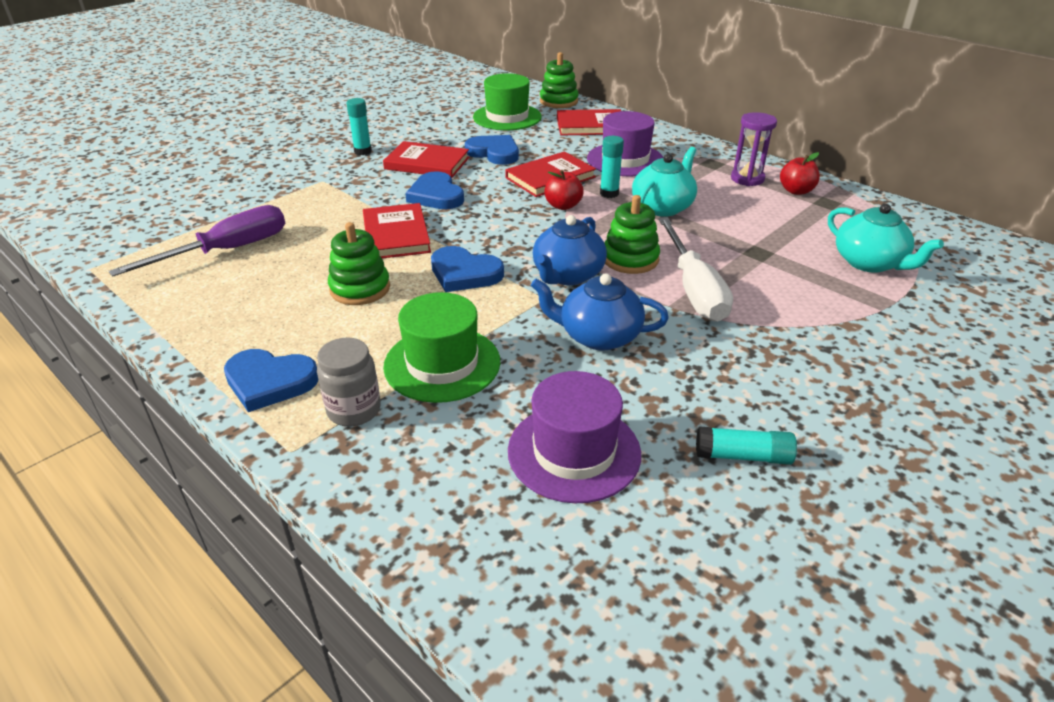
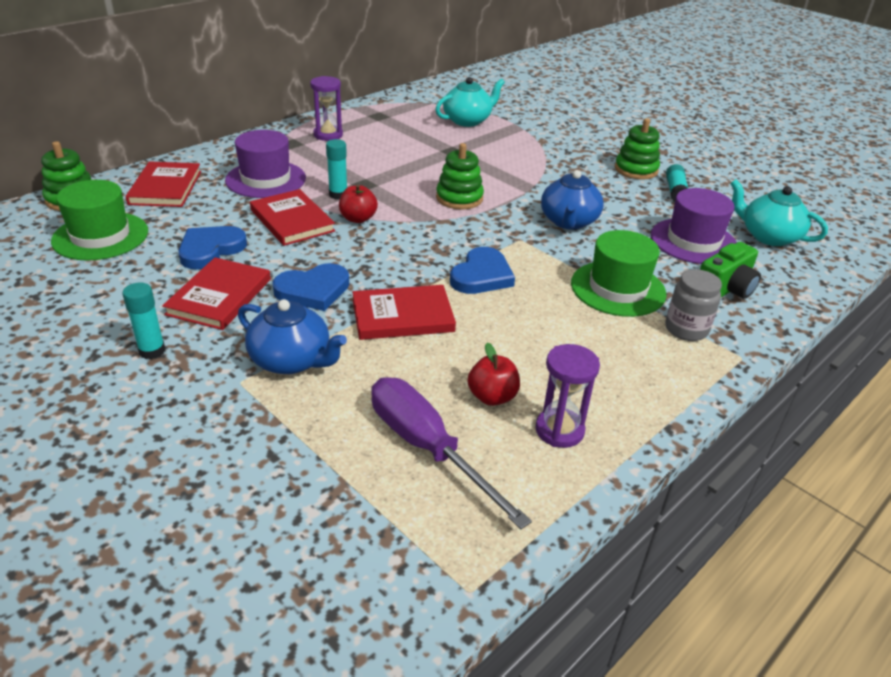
camera: 90 degrees left, 0 degrees up
(221, 310) = (559, 430): none -> purple hourglass
(269, 382) = (666, 378): blue heart -> none
(360, 288) = (511, 335): green stacking toy -> green stacking toy (636, 170)
(441, 463) = (725, 290): none -> green camera
(567, 275) = (484, 226): blue teapot -> blue teapot (291, 360)
(662, 207) = (372, 175): turquoise teapot -> turquoise teapot (768, 236)
(693, 289) = (503, 180): white screwdriver -> none
(796, 191) = (356, 122): red apple -> red apple (492, 397)

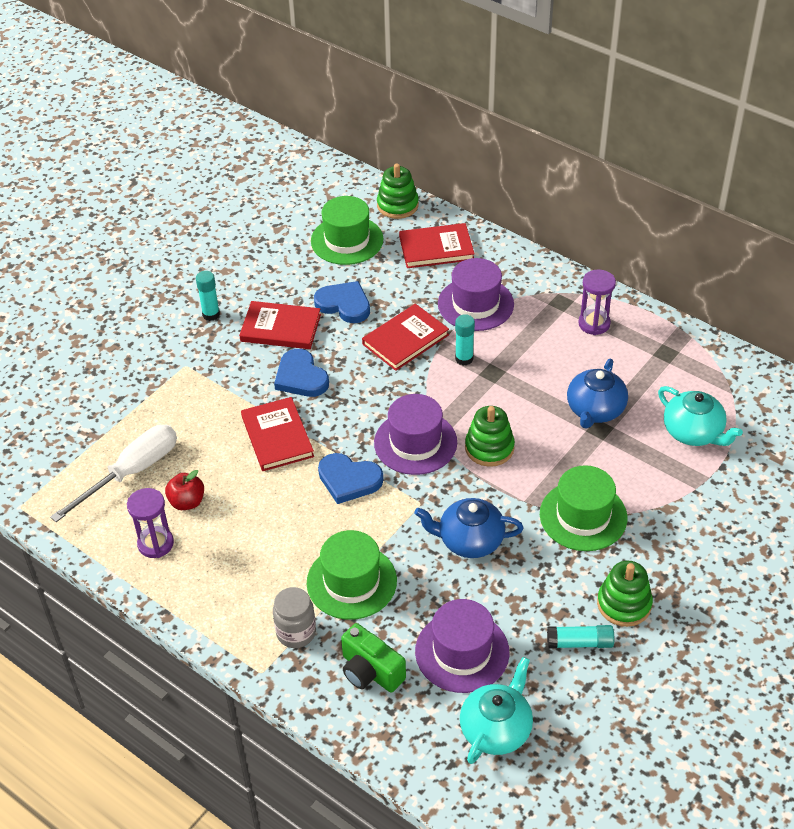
camera: 85 degrees right, 10 degrees up
(291, 360) = (212, 385): blue teapot -> blue teapot (595, 410)
(358, 219) = (423, 381): red apple -> none
(427, 448) = (131, 472): purple screwdriver -> white screwdriver
(441, 233) = (415, 443): none -> purple hat
(546, 171) = (583, 516): none -> green hat

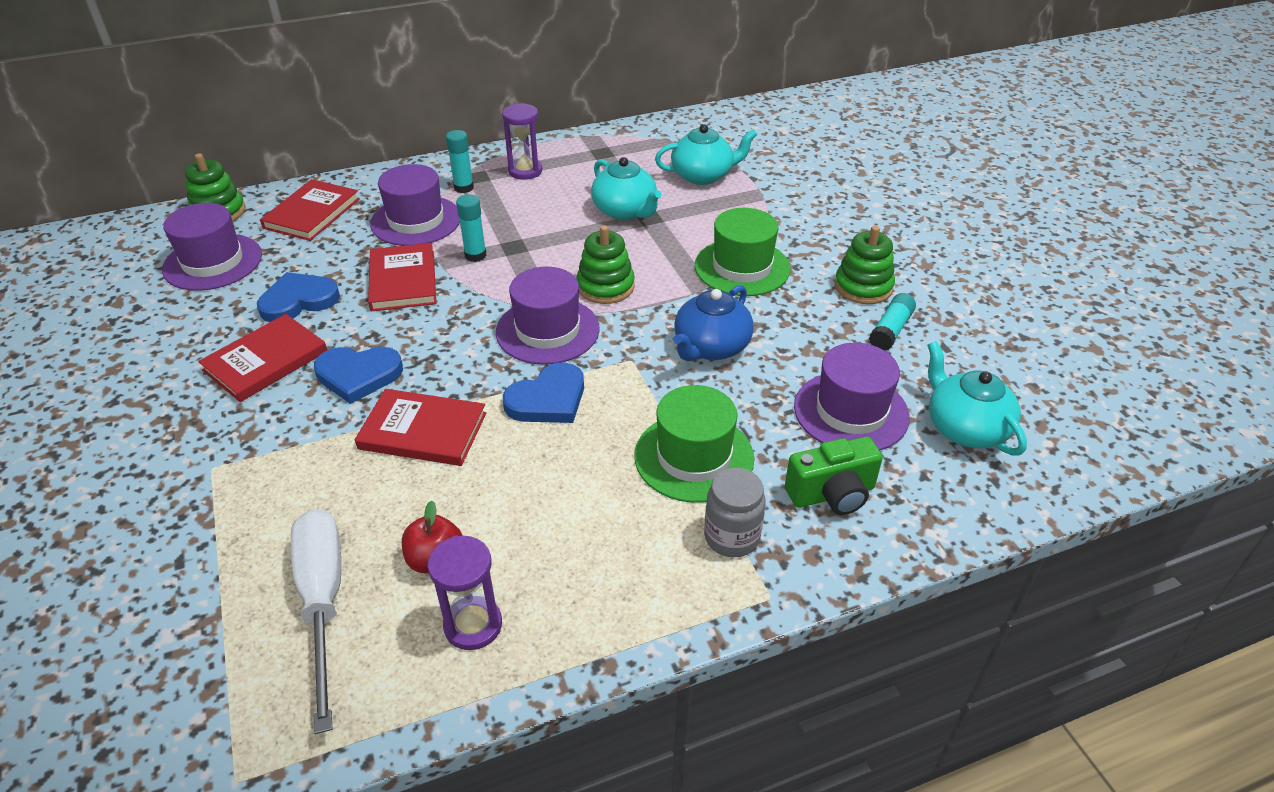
camera: 60 degrees left, 5 degrees down
(211, 314) = (163, 410): turquoise glue stick -> turquoise glue stick (463, 188)
(347, 240) = (213, 262): green hat -> purple hat
(595, 410) = (625, 211): blue teapot -> turquoise teapot

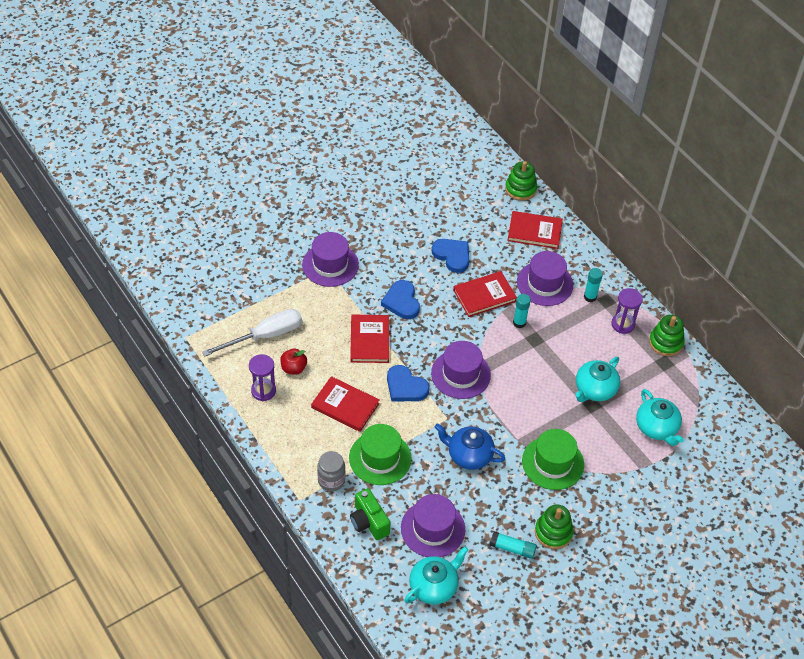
camera: 75 degrees right, 10 degrees up
(213, 262) = (473, 206): purple hat -> purple hat (330, 265)
(266, 361) = (401, 260): red book -> red book (345, 406)
(605, 287) = (509, 394): green stacking toy -> green stacking toy (666, 342)

